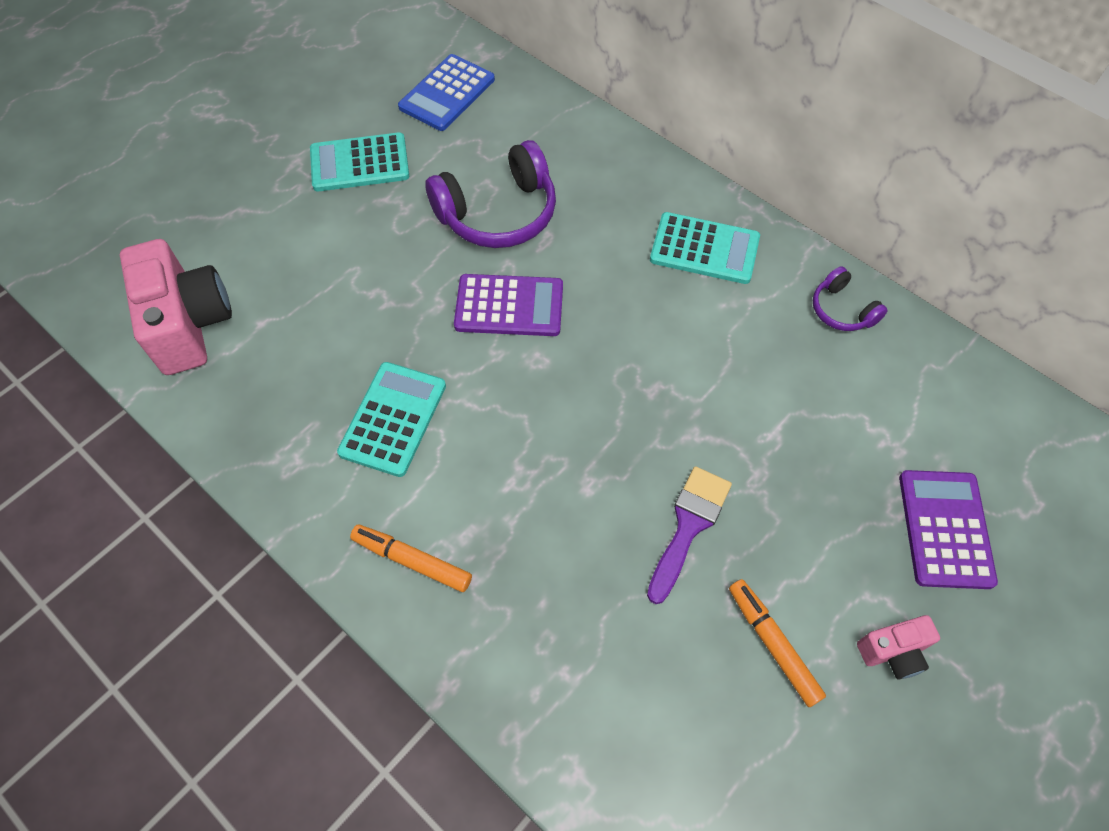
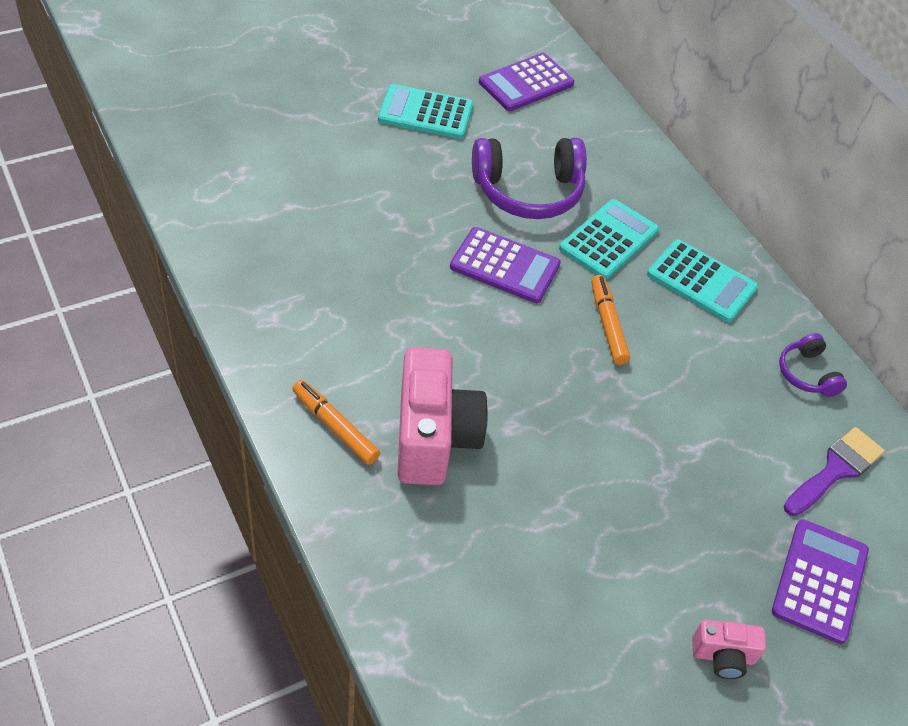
camera: 15 degrees right, 10 degrees down
(189, 325) = (231, 187): pink camera -> pink camera (434, 438)
(393, 419) = (366, 316): turquoise calculator -> turquoise calculator (608, 240)
(447, 93) = (526, 83): blue calculator -> purple calculator
(688, 526) = (584, 490): purple brush -> purple brush (835, 469)
(772, 644) = (616, 608): orange marker -> orange marker (607, 324)

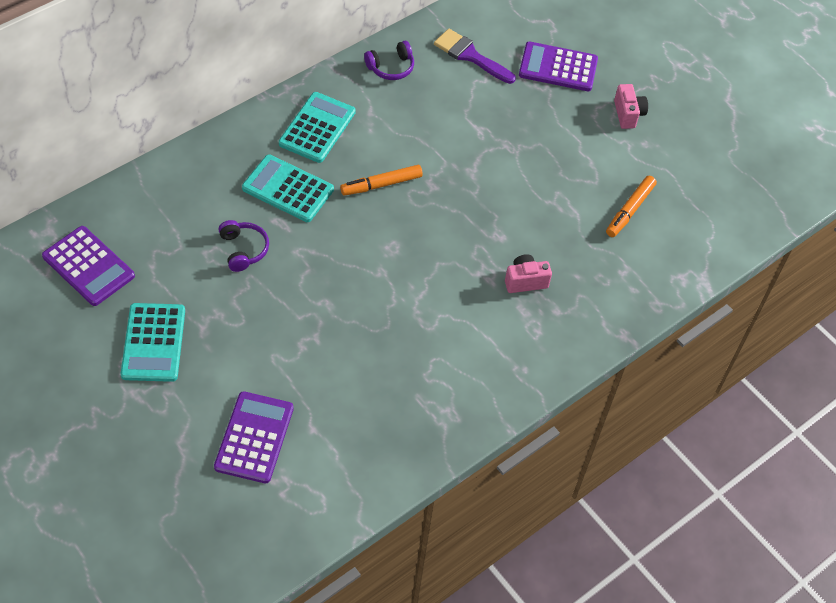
camera: 100 degrees left, 5 degrees up
(335, 427) = (538, 344): orange marker -> orange marker (630, 210)
(434, 438) = (525, 281): pink camera -> pink camera, size x0.49
(505, 266) = (339, 257): purple calculator -> purple calculator (254, 437)
(528, 191) = (243, 249): purple headphones -> purple headphones, size x0.52

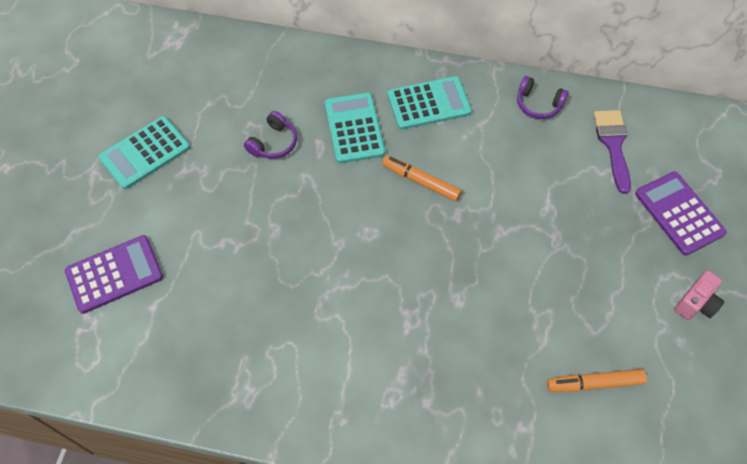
camera: 55 degrees right, 5 degrees up
(88, 266) = (176, 71): purple calculator -> none
(525, 281) = (433, 354): pink camera -> none

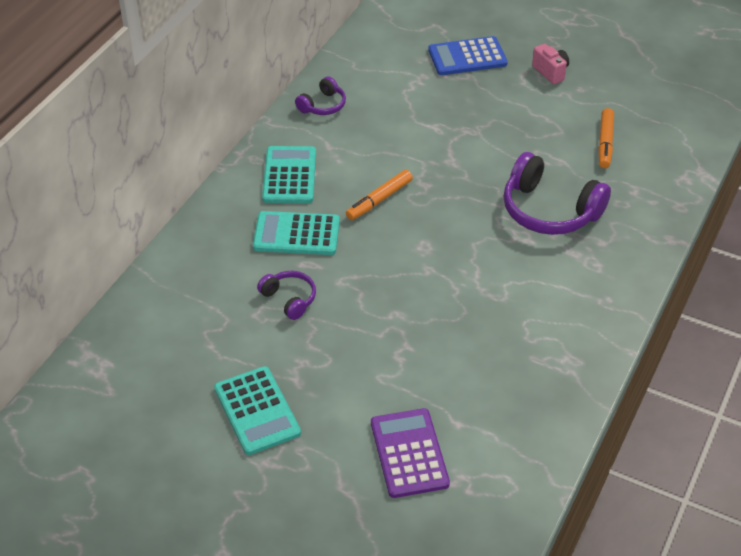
camera: 75 degrees left, 15 degrees down
(458, 340) = (549, 210): none -> purple headphones
(613, 145) = (386, 73): purple brush -> none
(679, 213) = (467, 57): purple calculator -> blue calculator

